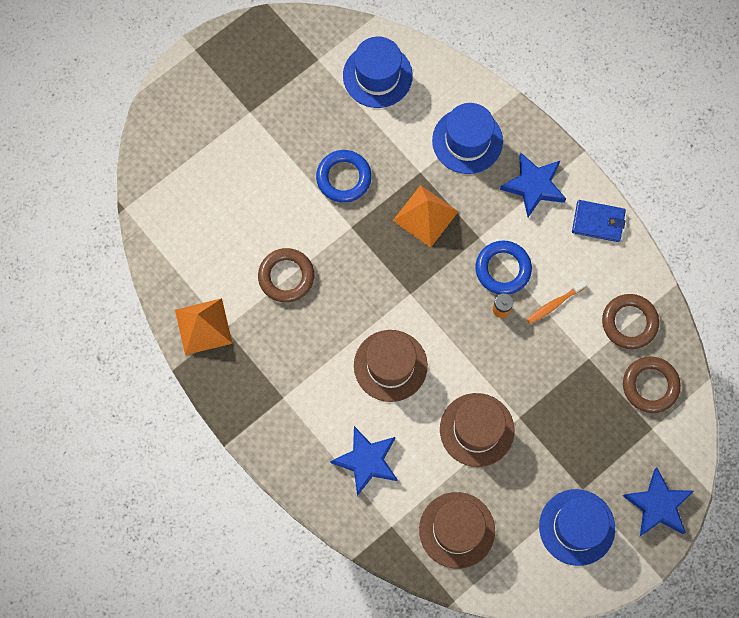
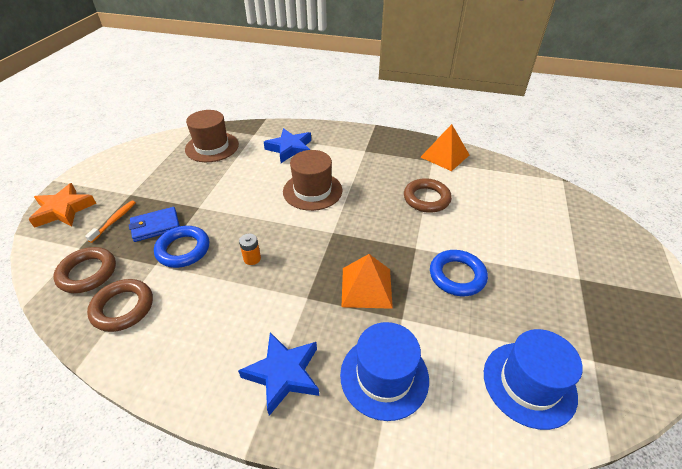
camera: 145 degrees right, 30 degrees down
(477, 429) = (227, 189): brown hat -> none
(503, 269) = (269, 286): blue ring -> blue ring (183, 249)
(554, 304) = (205, 285): orange toothbrush -> orange toothbrush (114, 220)
(577, 527) = (128, 177): blue hat -> none
(598, 222) = (192, 380): blue wallet -> blue wallet (155, 226)
(658, 505) = (64, 210): blue star -> orange star

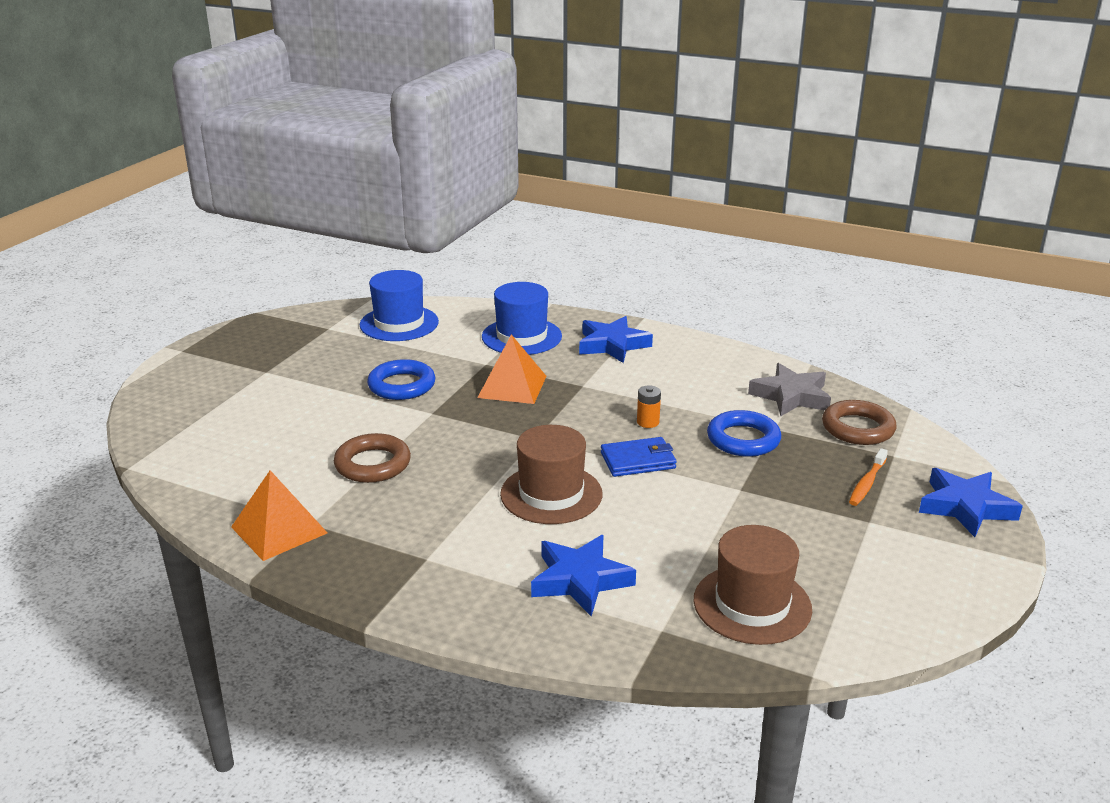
camera: 170 degrees left, 15 degrees down
(64, 210) = (965, 507): orange star -> blue star
(123, 308) = (791, 396): brown ring -> grey star
(155, 226) = (797, 470): blue wallet -> blue wallet (638, 460)

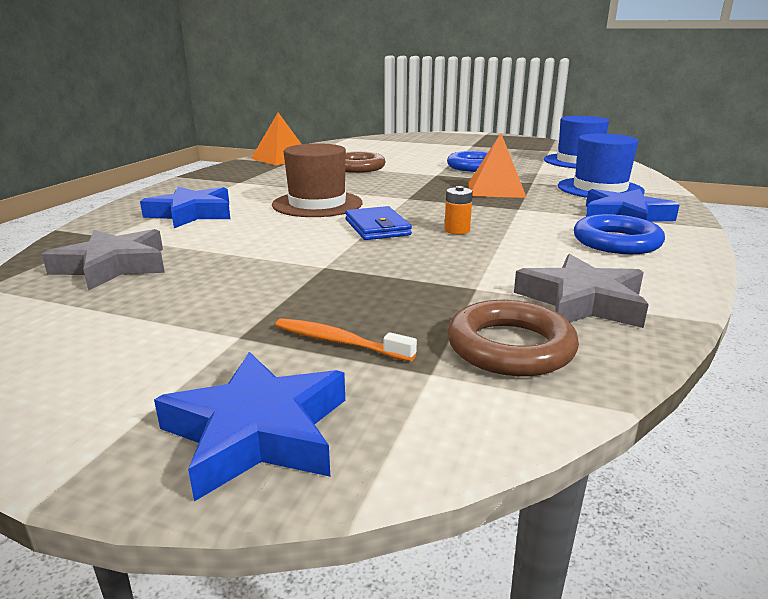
camera: 85 degrees right, 5 degrees down
(743, 439) = (438, 270): blue ring -> blue ring (616, 242)
(752, 604) = (113, 266): brown hat -> grey star

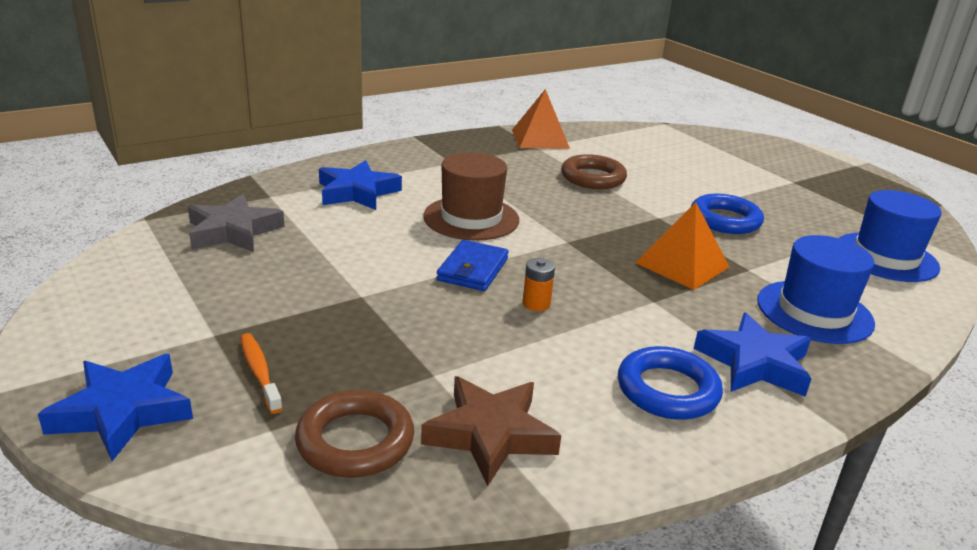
camera: 35 degrees right, 5 degrees up
(582, 302) = (490, 434): grey star -> brown star

